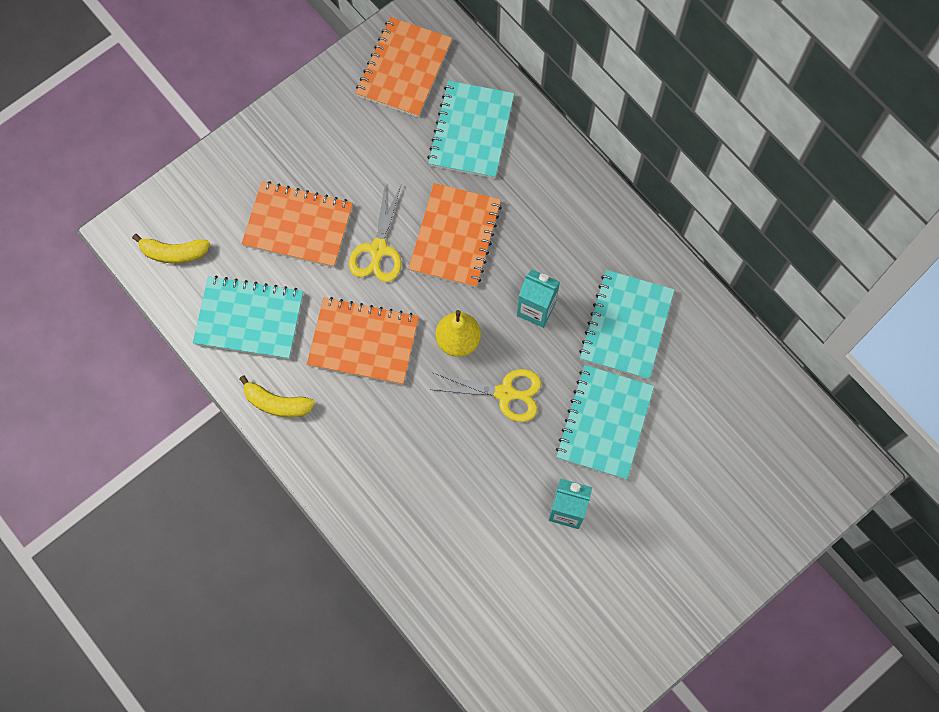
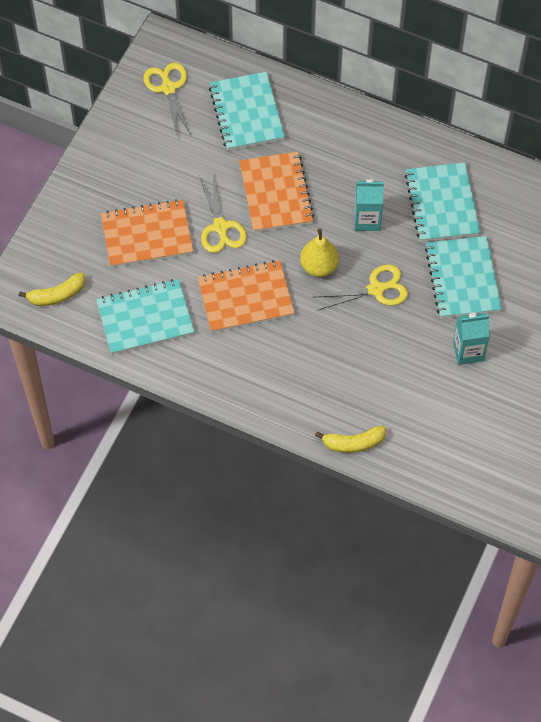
camera: 25 degrees left, 10 degrees down
(277, 403) = (201, 370): yellow banana -> yellow banana (353, 443)
(404, 69) = (168, 88): orange notebook -> yellow scissors

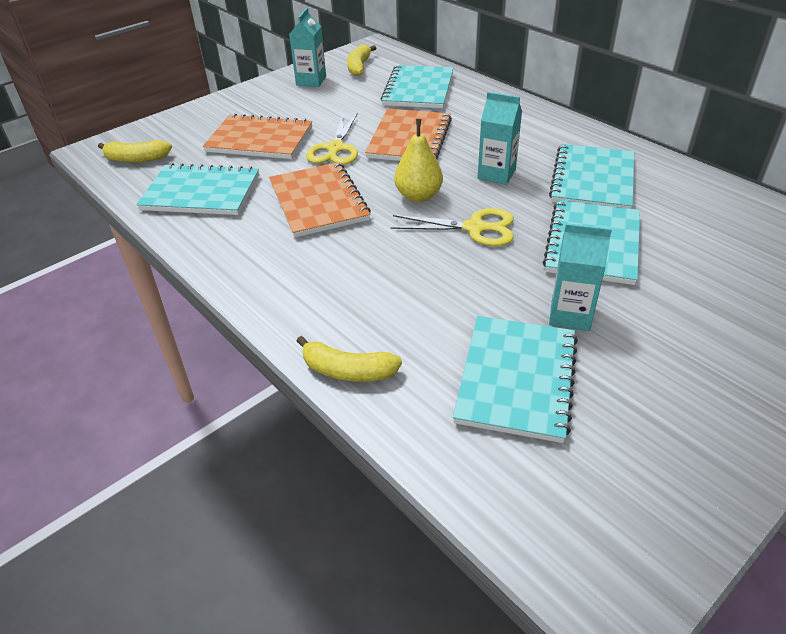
camera: 25 degrees right, 20 degrees down
(135, 128) = (311, 81): none -> turquoise carton
(168, 88) = (359, 67): yellow scissors -> yellow banana
(245, 298) = (318, 201): orange notebook -> orange notebook turned 60 degrees clockwise
(453, 413) = (516, 379): none -> turquoise notebook

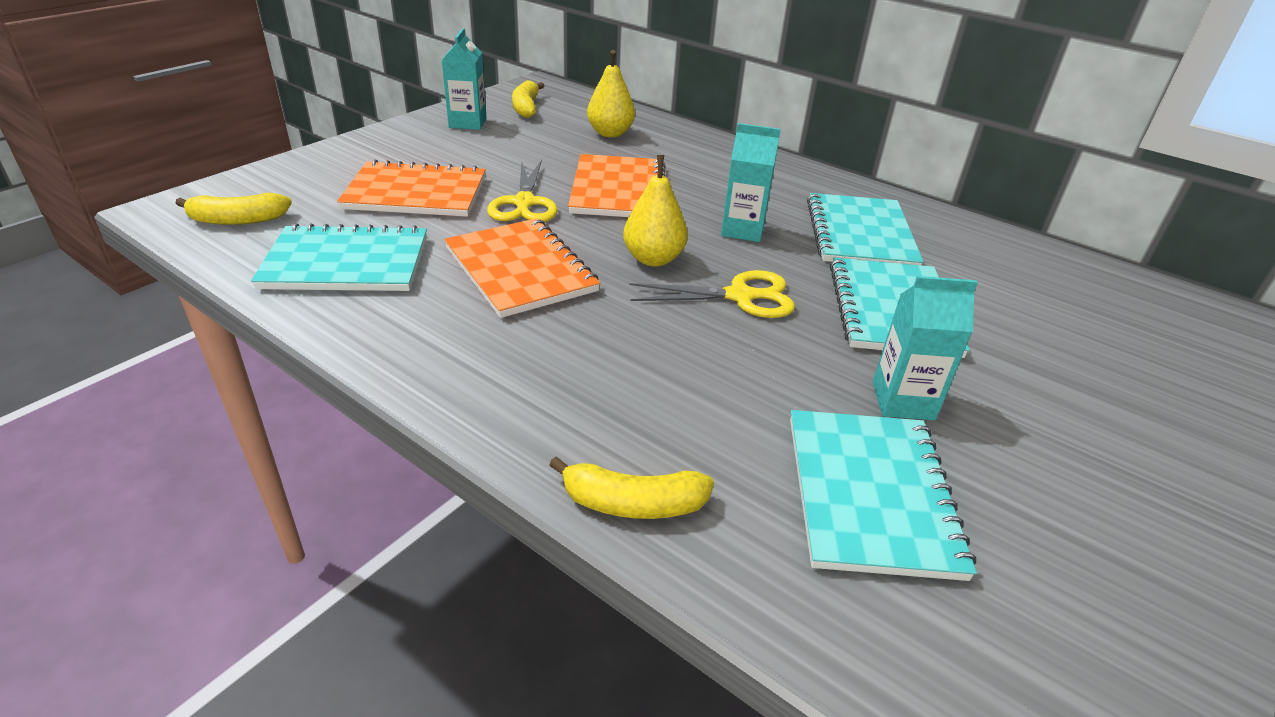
camera: 15 degrees left, 5 degrees down
(418, 89) = (610, 133): turquoise notebook -> yellow pear

